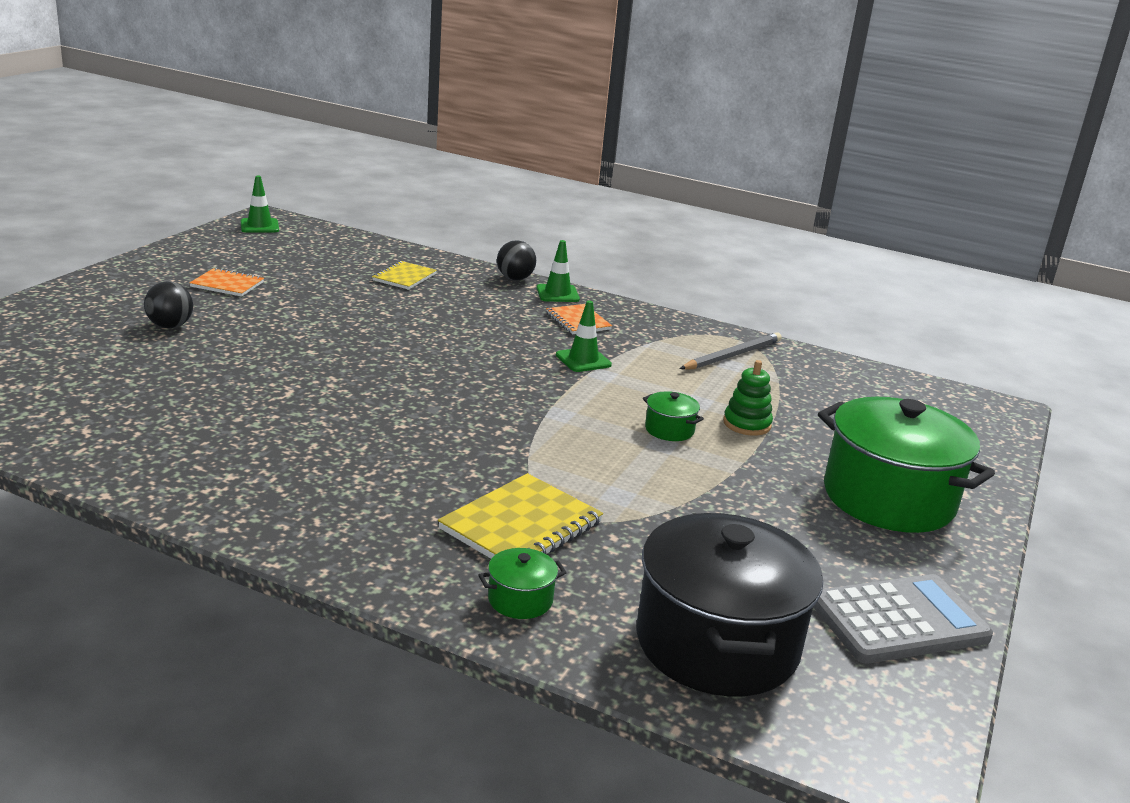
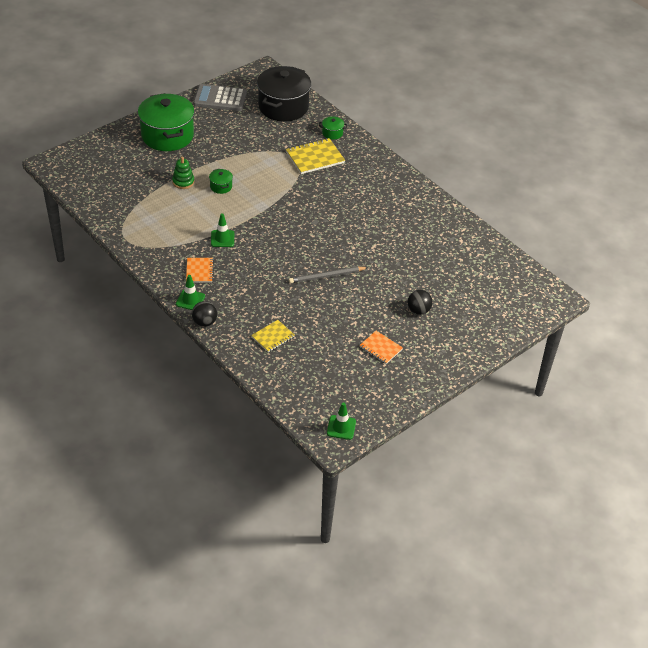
camera: 155 degrees left, 20 degrees up
(732, 355) = (141, 226): grey pencil -> grey pencil (326, 276)

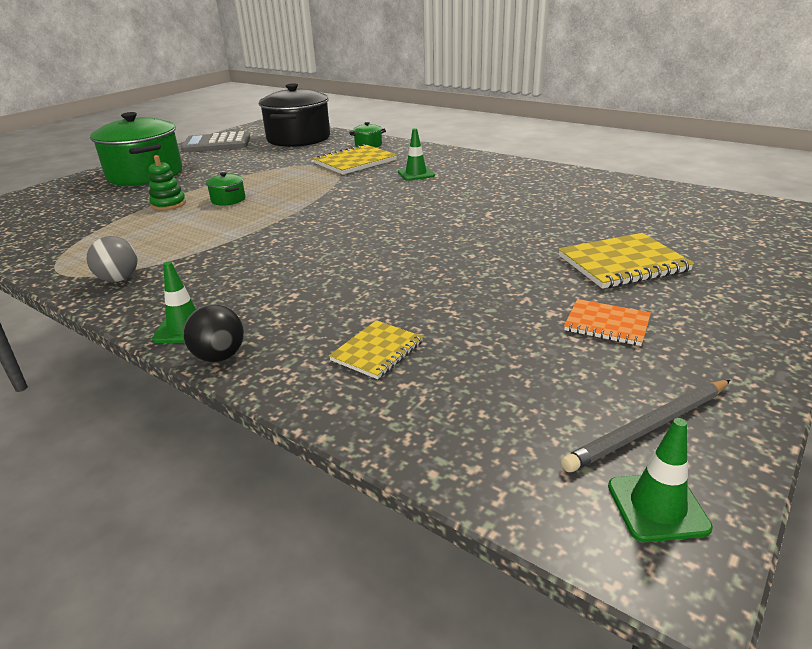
camera: 10 degrees left, 15 degrees down
(157, 253) = (119, 279): none -> grey ball
(199, 271) = (201, 286): orange notebook -> none
(222, 239) = (239, 244): green traffic cone -> green traffic cone (416, 174)
(326, 276) = (436, 254): grey pencil -> grey pencil (649, 428)
(418, 310) = (623, 263): black ball -> yellow notebook

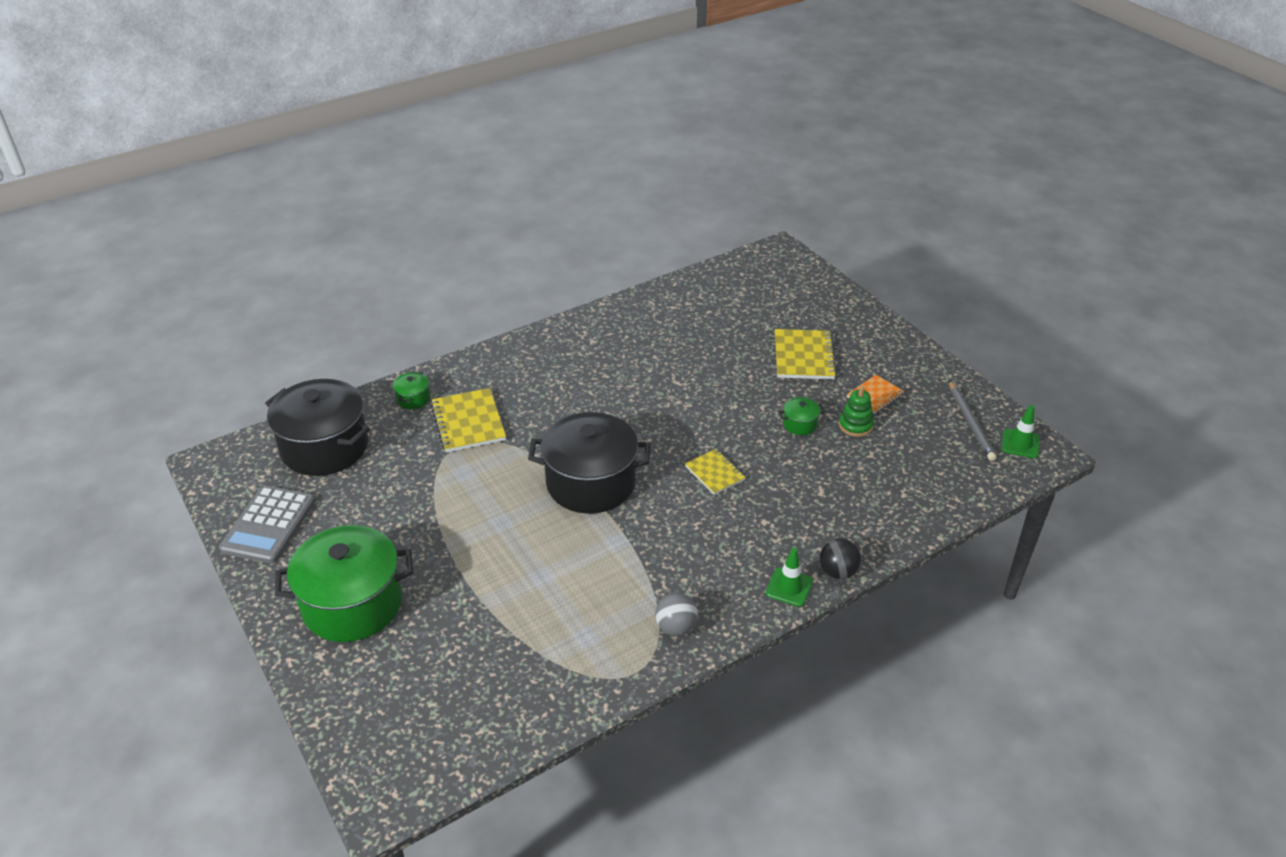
camera: 70 degrees left, 10 degrees up
(168, 204) = (492, 586): green stacking toy -> green stacking toy (855, 425)
(228, 200) = (515, 536): green pot -> green pot (800, 424)
(309, 210) = (591, 483): none -> black pot
(377, 351) = (863, 497): yellow notebook -> yellow notebook (715, 473)
(416, 174) = (545, 392): green traffic cone -> none

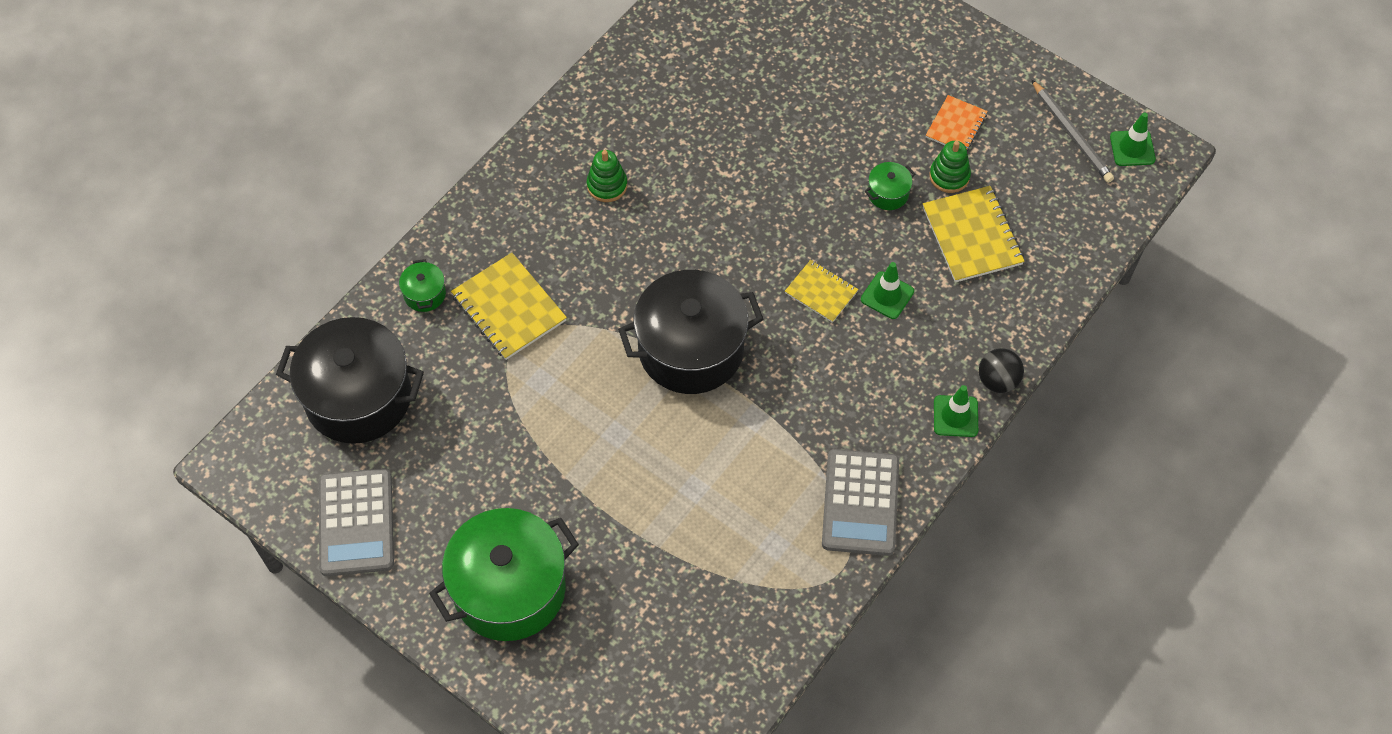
camera: 20 degrees left, 20 degrees up
(584, 368) = (607, 185): none -> green stacking toy
(676, 627) = (860, 503): grey ball -> grey calculator
(768, 489) = (887, 295): none -> green traffic cone
(804, 356) = (855, 89): yellow notebook -> yellow notebook (972, 236)

